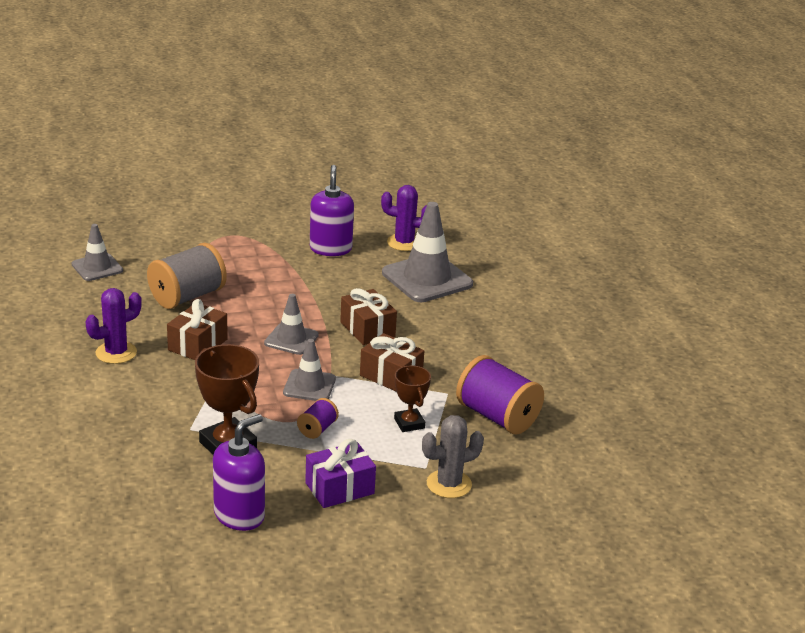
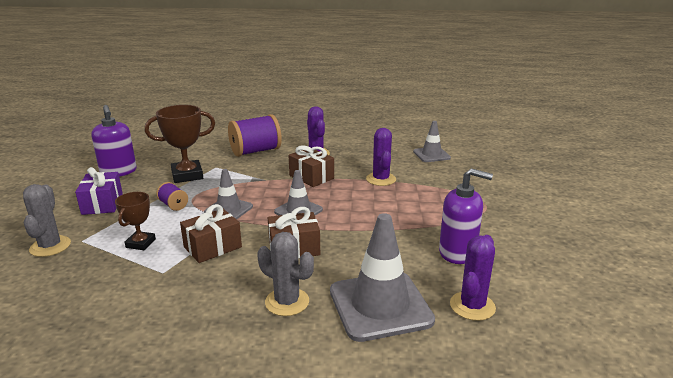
camera: 110 degrees right, 5 degrees down
(187, 296) = (381, 179): grey spool -> purple cactus
(409, 423) = (140, 243): brown trophy -> brown trophy turned 75 degrees counterclockwise
(448, 319) = (287, 302): none -> grey cactus
(497, 417) = (100, 293): purple spool -> purple spool (255, 151)

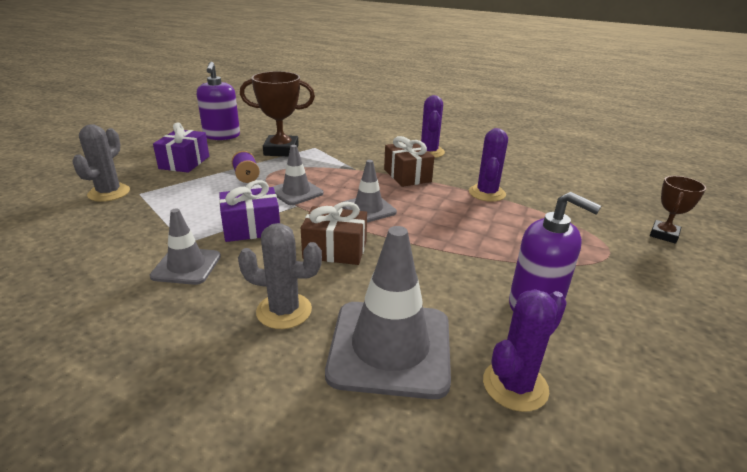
camera: 20 degrees right, 5 degrees up
(140, 243) = (187, 208): brown trophy -> brown trophy (664, 235)
(212, 247) = (251, 228): brown gift -> purple gift
(255, 151) = (366, 139): purple spool -> none
(287, 302) = (284, 311): grey cactus -> grey cactus turned 45 degrees counterclockwise
(431, 155) = (568, 177): grey traffic cone -> grey traffic cone (186, 266)

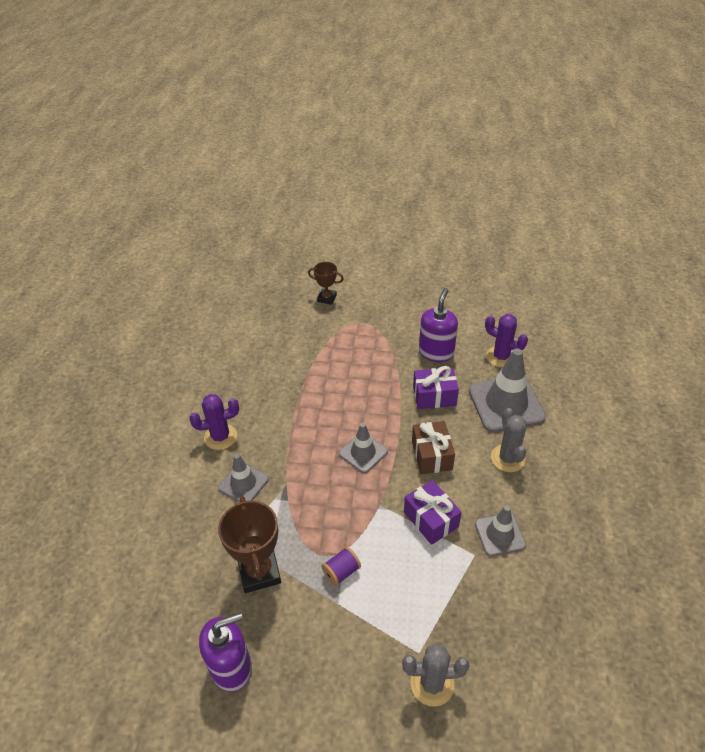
camera: 105 degrees left, 15 degrees up
(184, 162) = (330, 658): purple gift -> purple gift (434, 396)
(296, 192) = (356, 514): grey traffic cone -> grey traffic cone (243, 483)
(407, 175) = (286, 442): brown gift -> none
(487, 193) = (301, 385): purple cactus -> none

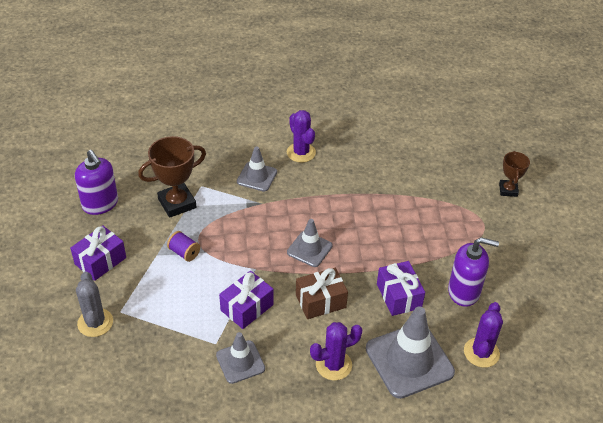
camera: 75 degrees right, 0 degrees up
(333, 672) = (100, 261): none -> purple gift
(508, 458) = (333, 365): grey cactus -> purple cactus

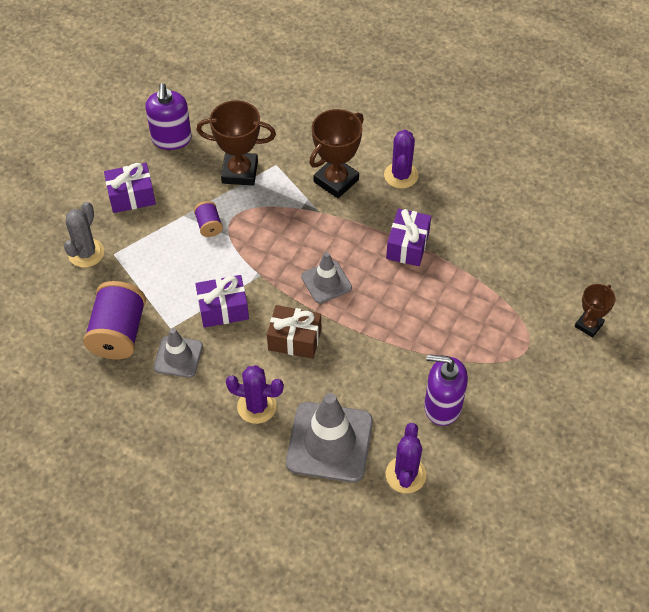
camera: 35 degrees right, 10 degrees up
(175, 370) = (119, 333): none -> purple spool
(257, 177) = (336, 181): grey traffic cone -> brown trophy
(399, 296) = (373, 375): purple gift -> purple gift (407, 245)
(464, 292) = (442, 406): purple soap dispenser -> purple soap dispenser turned 150 degrees clockwise
(481, 352) = (405, 475): purple cactus -> purple cactus turned 45 degrees counterclockwise

